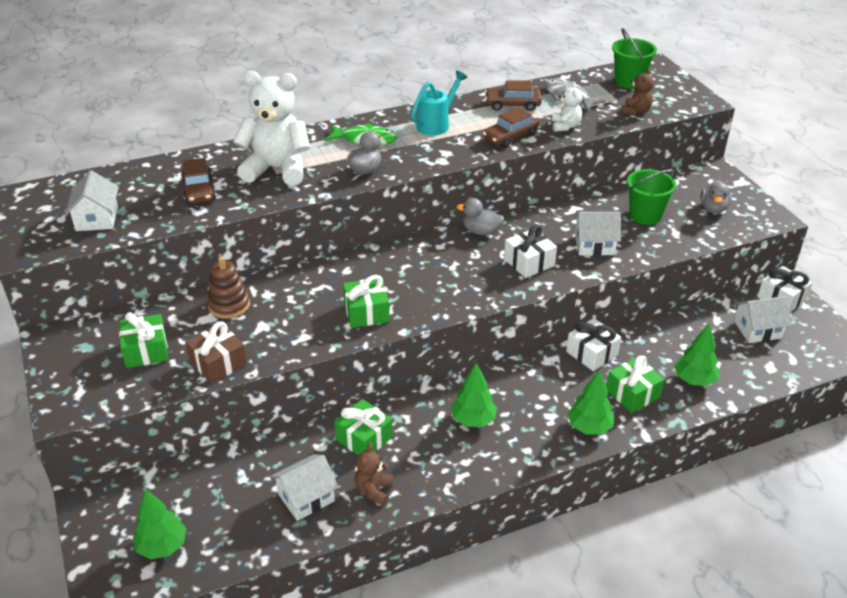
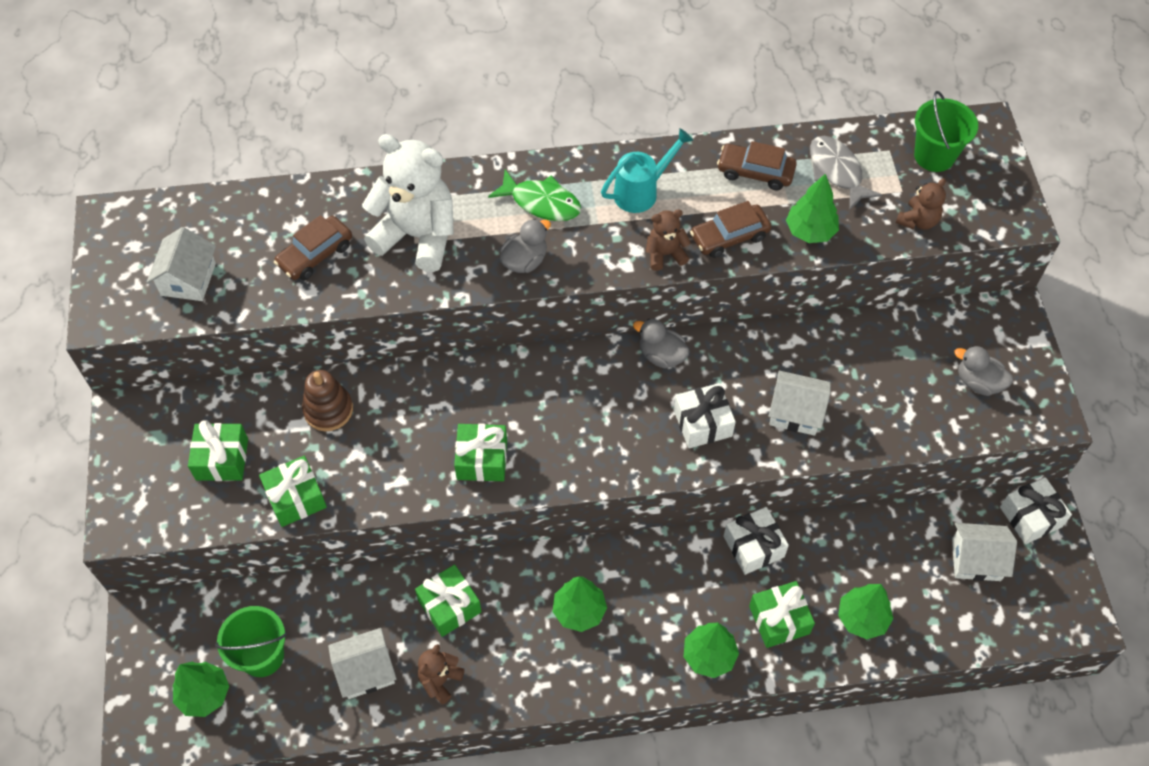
camera: 15 degrees right, 20 degrees up
(199, 190) = (315, 255): brown car -> brown car turned 45 degrees clockwise
(218, 363) = (296, 498): brown gift -> green gift
(468, 151) = (665, 254): none -> brown teddy bear
(565, 126) = (810, 231): white teddy bear -> green tree
(645, 215) = (882, 374): green bucket -> green bucket (262, 656)
(713, 209) = (978, 382): grey duck -> grey duck turned 90 degrees clockwise

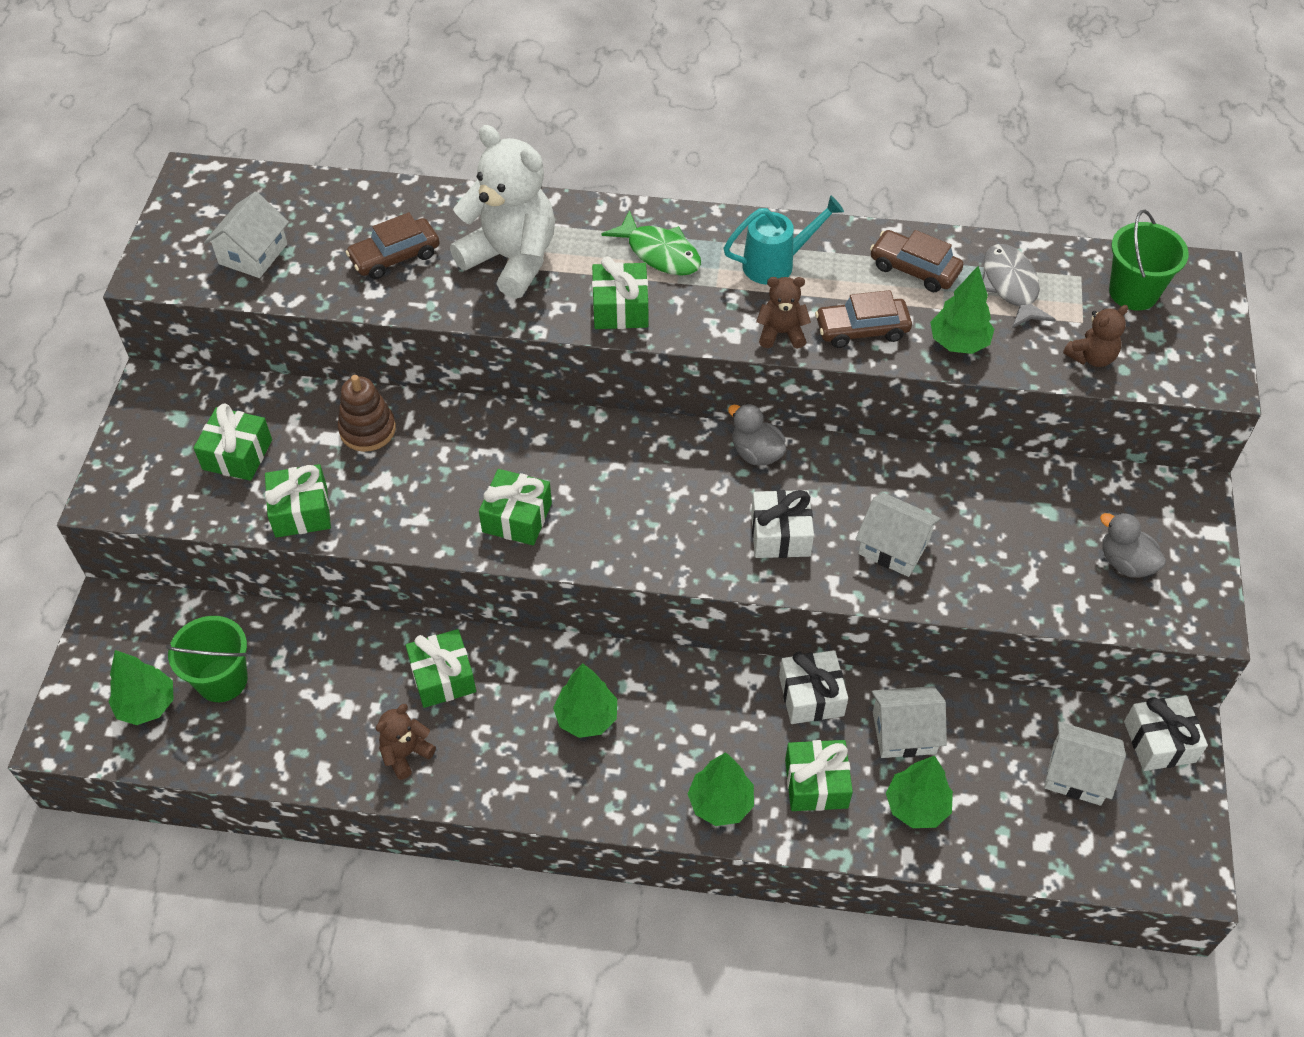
camera: 15 degrees right, 5 degrees down
(366, 671) = (328, 723): white house -> white house (904, 732)
(525, 261) = (620, 308): grey duck -> green gift

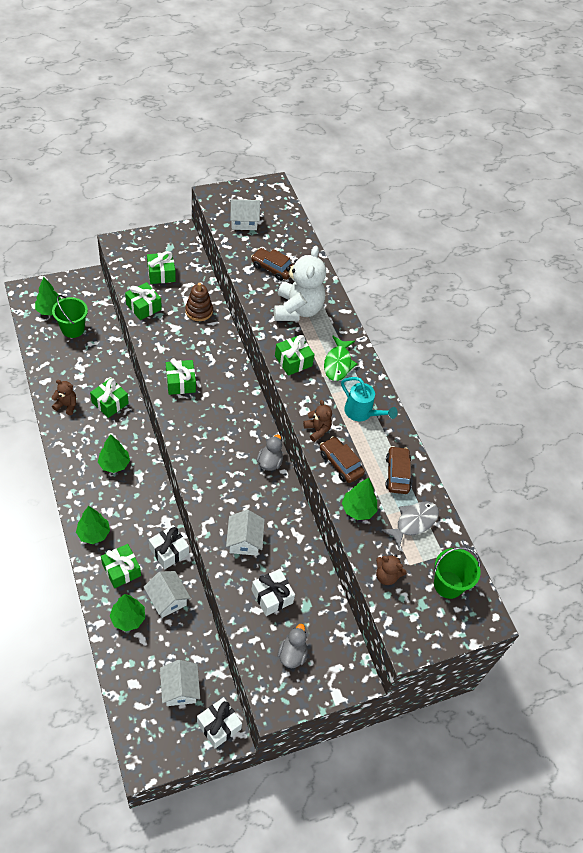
camera: 55 degrees right, 0 degrees up
(780, 534) = (226, 489): white gift -> white gift (272, 596)

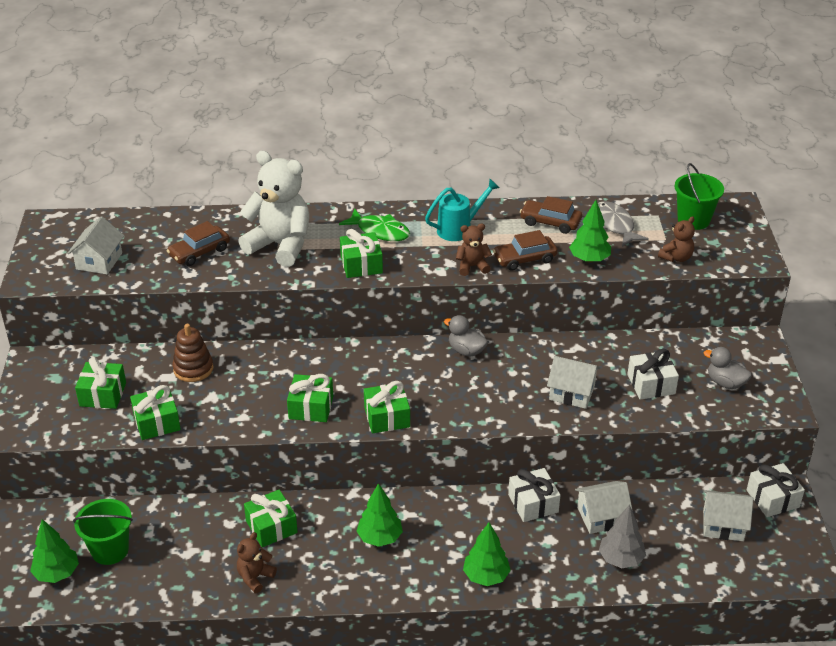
camera: 65 degrees left, 15 degrees down
(121, 570) = (549, 555): green gift -> green gift (387, 417)
(128, 618) = (620, 559): green tree -> grey tree

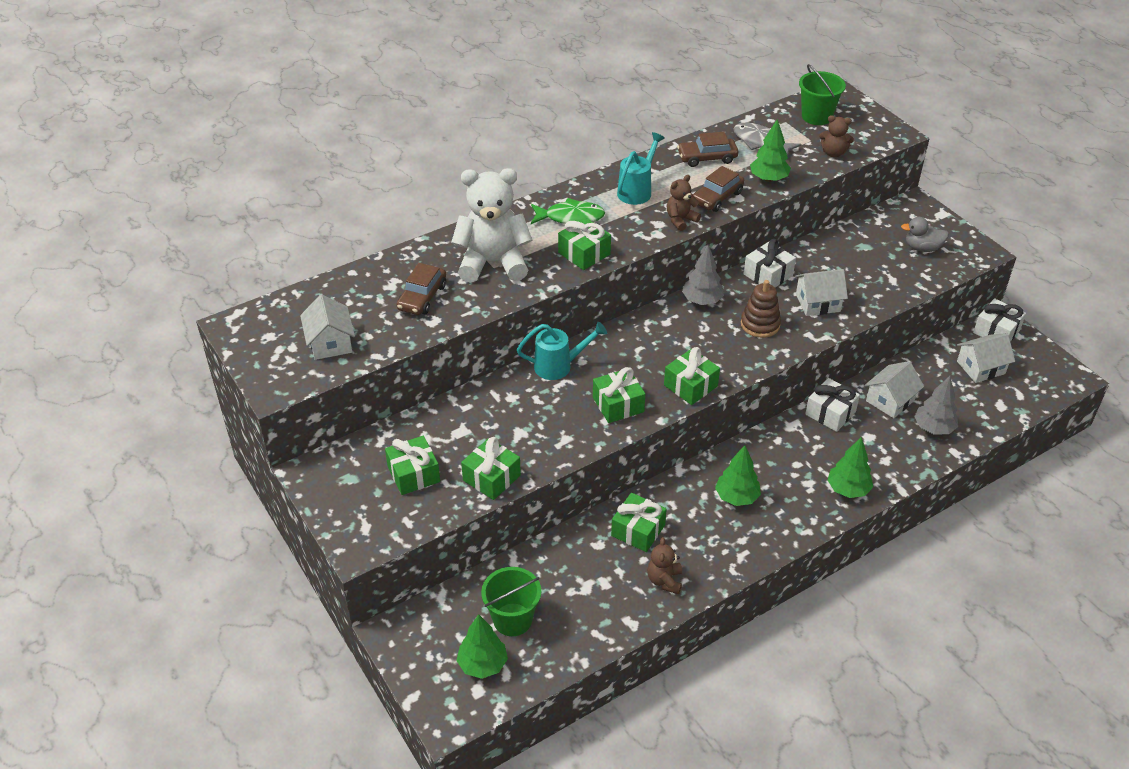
camera: 30 degrees left, 5 degrees up
(193, 369) = (477, 414): brown stacking toy -> brown stacking toy (760, 324)
(293, 357) = (559, 366): none -> turquoise watering can
(466, 351) = (702, 301): grey duck -> grey tree
(651, 384) = (870, 271): white gift -> white gift (768, 275)
(676, 257) = (833, 153): brown teddy bear -> brown teddy bear turned 90 degrees clockwise

